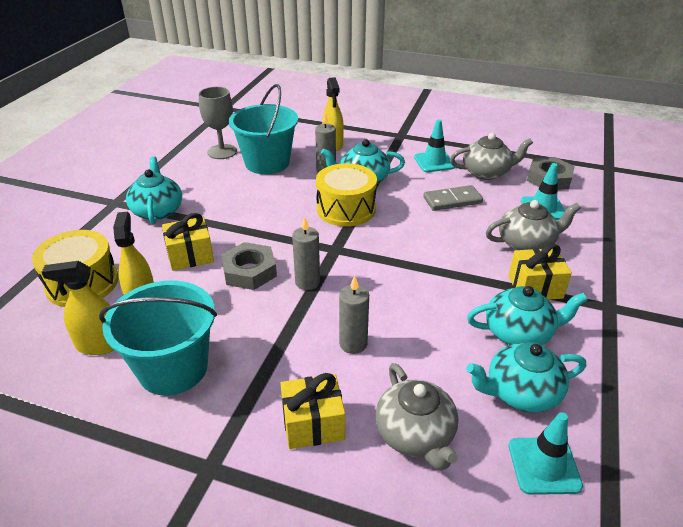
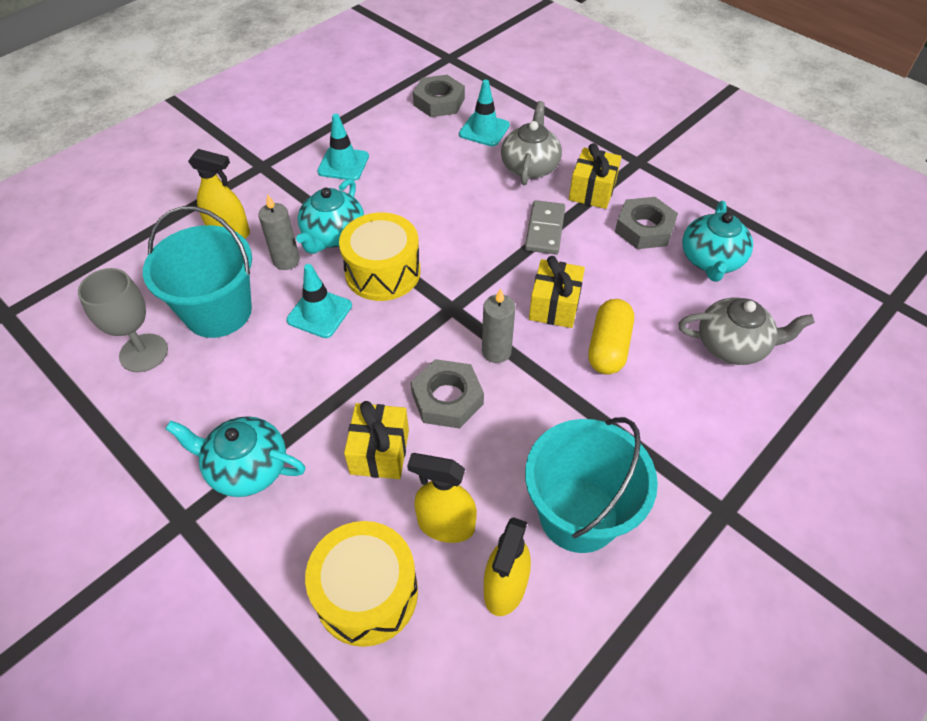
camera: 65 degrees left, 15 degrees up
(313, 424) = (697, 413): yellow gift -> yellow gift (554, 305)
(353, 344) = (608, 347): grey candle -> yellow capsule
(452, 200) = (427, 183): grey domino -> grey domino (545, 230)
(487, 172) = (395, 136): grey teapot -> none
(519, 333) = (644, 228): turquoise teapot -> grey nut
(544, 465) = (784, 282): turquoise traffic cone -> turquoise traffic cone (319, 313)

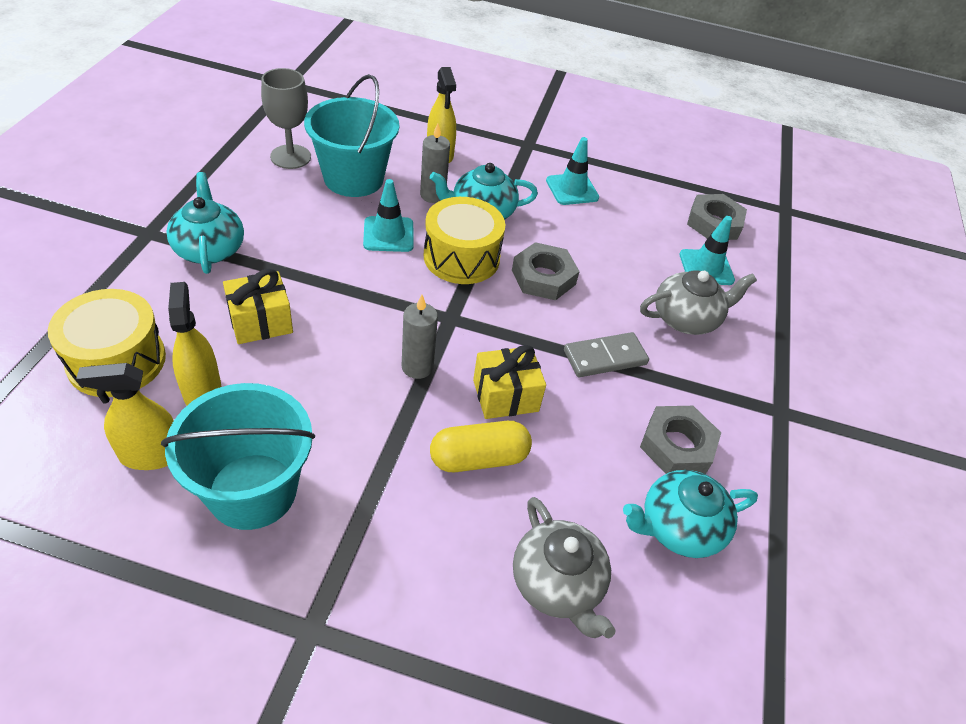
camera: 55 degrees right, 5 degrees down
(447, 398) = (341, 348): grey nut -> grey nut (543, 277)
(592, 191) = (696, 381): yellow gift -> none

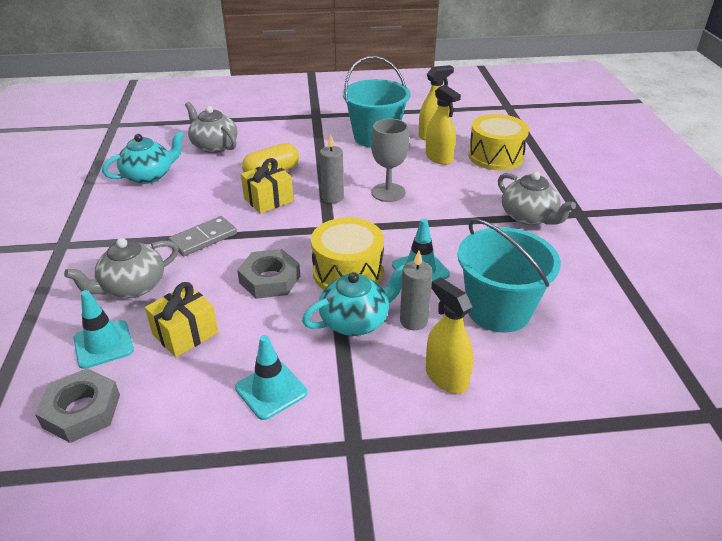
camera: 165 degrees right, 10 degrees down
(209, 249) = (529, 217): turquoise teapot -> grey teapot
(260, 322) = (446, 191): yellow gift -> yellow gift (185, 333)
(290, 157) = (575, 310): grey goblet -> grey goblet (388, 192)
(677, 446) = (147, 207): grey nut -> none

